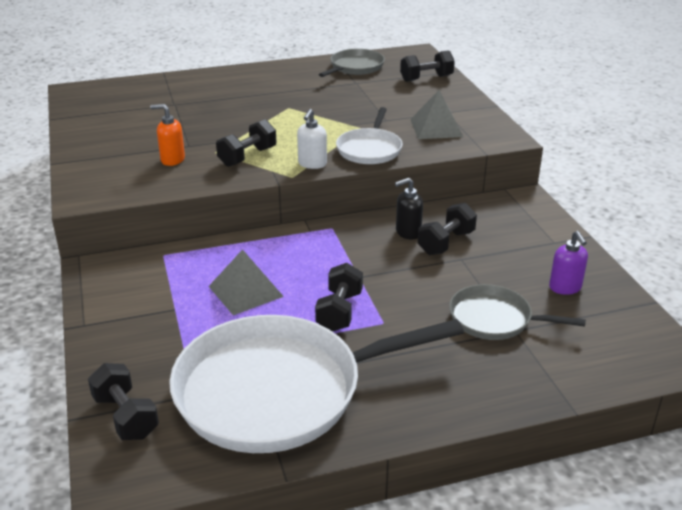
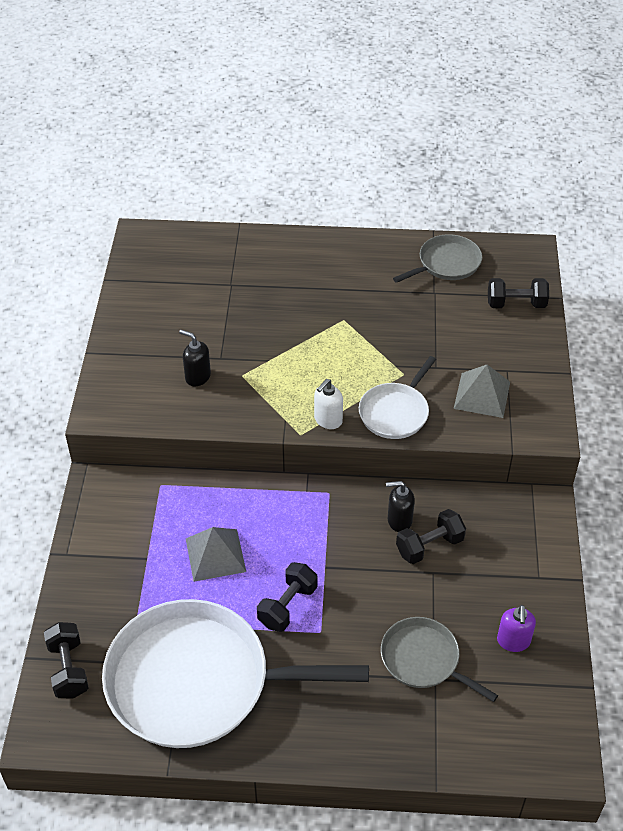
camera: 20 degrees right, 15 degrees up
(172, 160) = (197, 377): orange soap dispenser -> black soap dispenser
(247, 157) = (270, 391): black dumbbell -> none

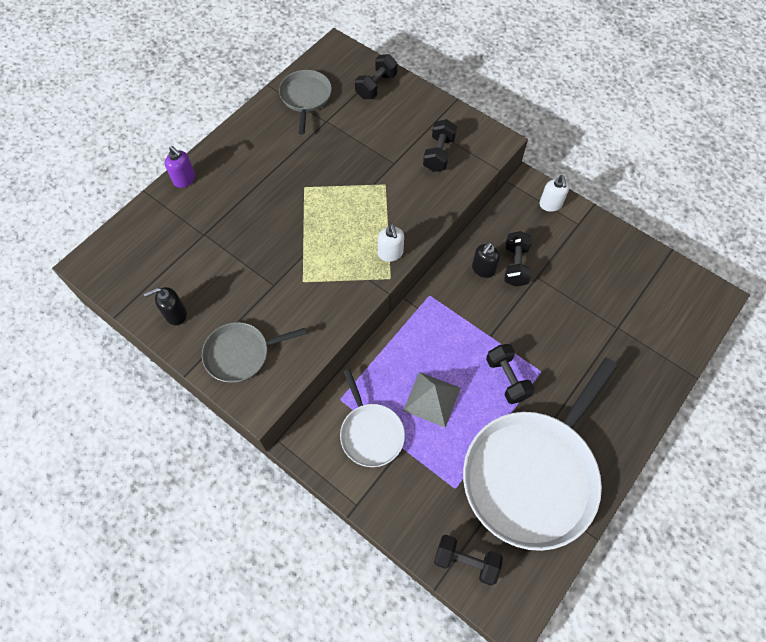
camera: 55 degrees left, 15 degrees up
(197, 377) = (279, 311): black soap dispenser -> black soap dispenser (175, 314)
(395, 412) = (415, 210): white pan -> white pan (370, 433)
(423, 659) = (600, 324): grey pan -> grey pan (241, 354)
(482, 395) = (439, 154): grey pyramid -> black dumbbell
(513, 641) = (616, 268): purple soap dispenser -> purple soap dispenser (184, 179)
(538, 539) = (550, 205): none -> white soap dispenser

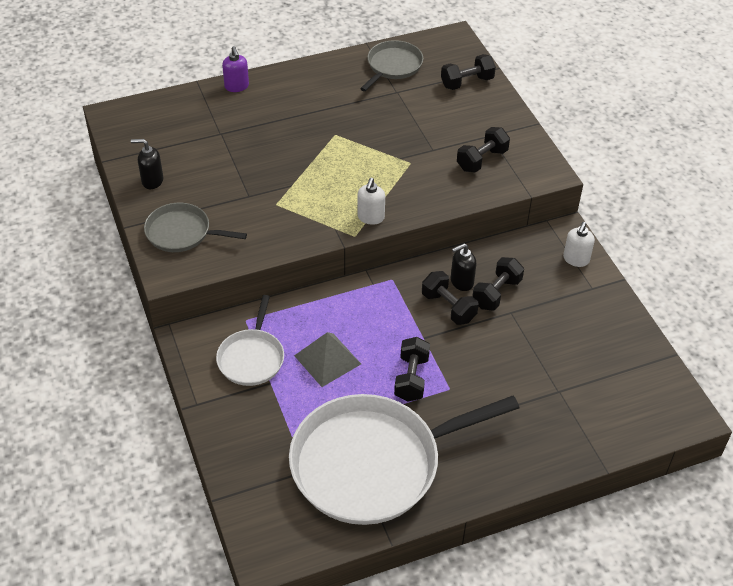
camera: 30 degrees right, 15 degrees down
(466, 561) = (256, 495): black dumbbell -> black dumbbell (448, 307)

